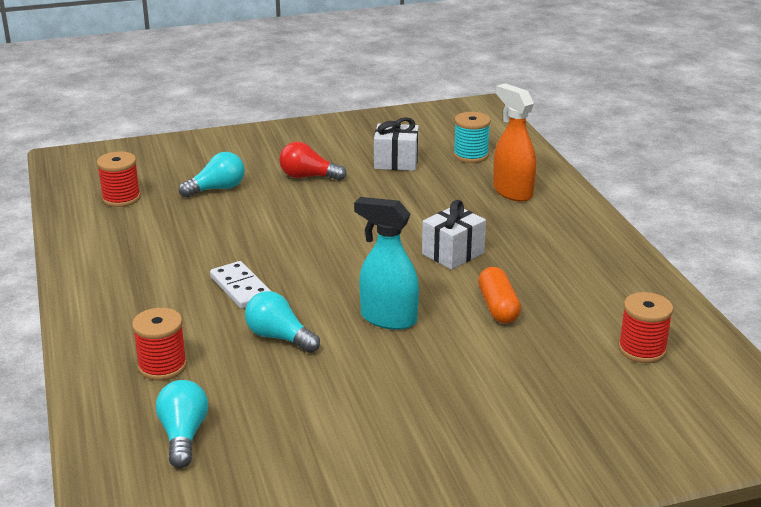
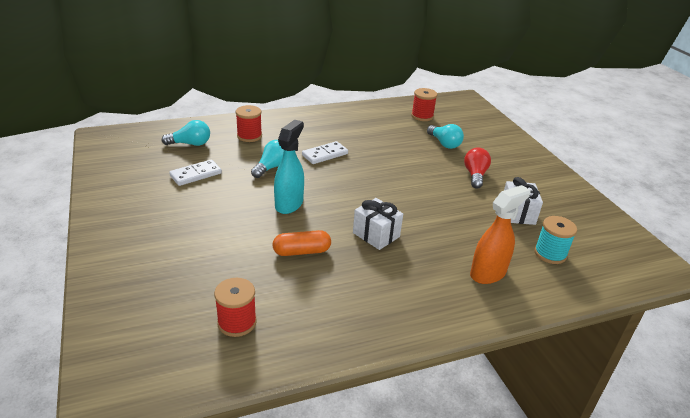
camera: 85 degrees right, 5 degrees up
(301, 416) = (196, 174): none -> white domino

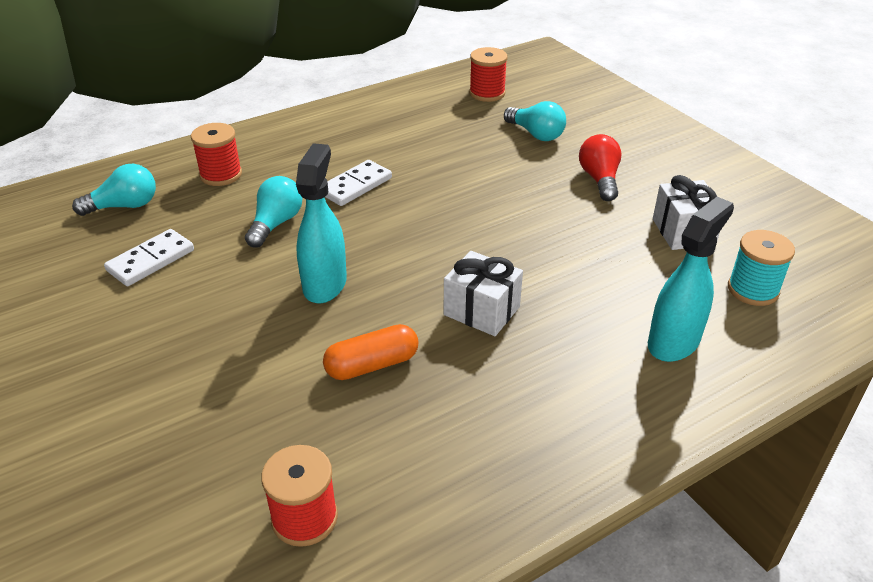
camera: 10 degrees left, 5 degrees up
(488, 273) = (674, 342): orange spray bottle -> turquoise spray bottle

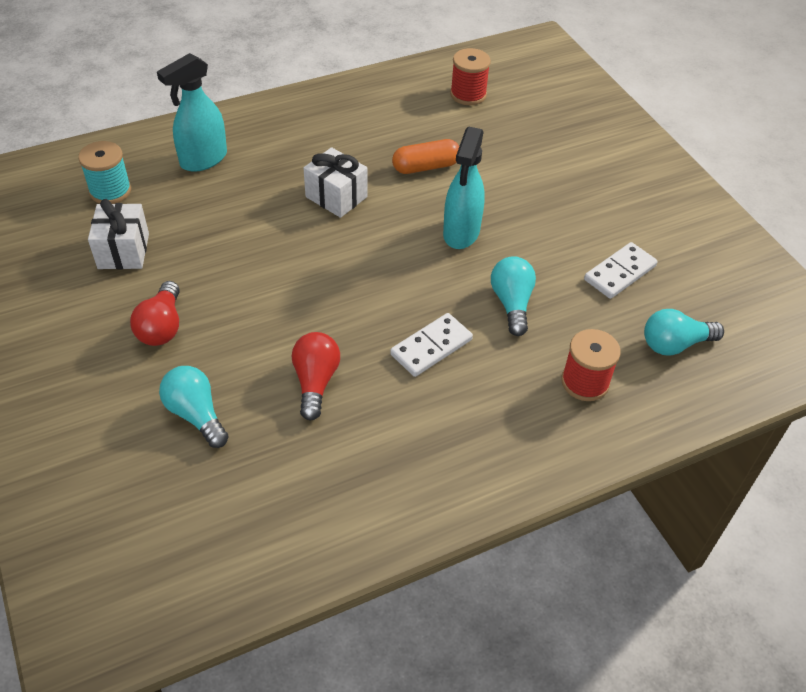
camera: 175 degrees left, 10 degrees up
(276, 223) = (512, 303): turquoise light bulb -> turquoise light bulb turned 150 degrees clockwise
(451, 157) = (315, 382): none -> red light bulb
(487, 93) = (225, 521): red spool -> none

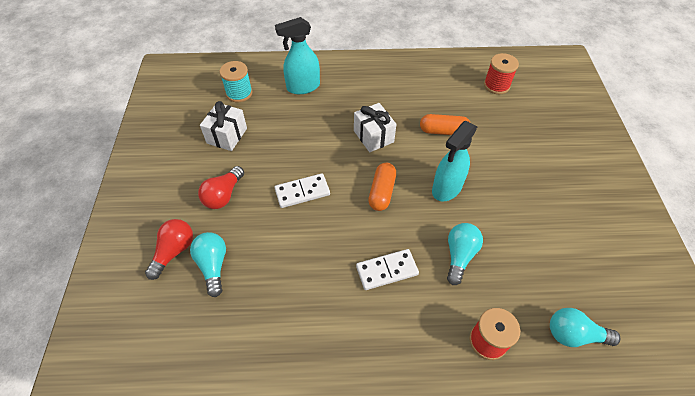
camera: 25 degrees right, 5 degrees up
(315, 382) = (297, 269): red light bulb -> red light bulb (174, 251)
(381, 260) = (382, 192): none -> orange capsule
(619, 273) = (553, 258): white domino -> white domino (302, 192)

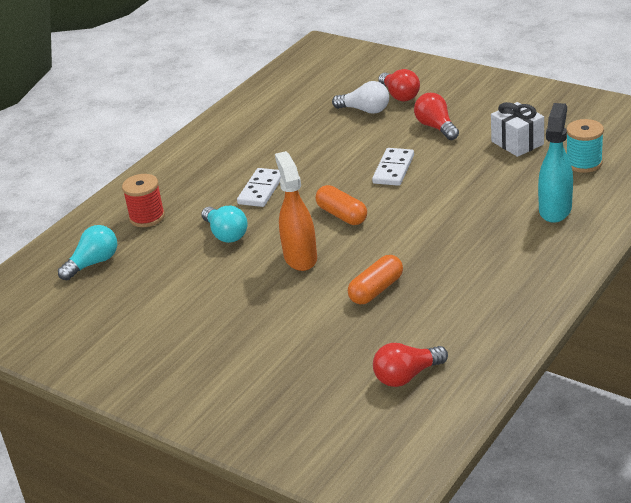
camera: 130 degrees right, 20 degrees down
(213, 265) = (365, 110): turquoise light bulb -> white light bulb
(373, 136) = (421, 235): white gift -> none
(446, 188) = (300, 258): turquoise spray bottle -> orange spray bottle
(496, 85) = (407, 376): red spool -> red light bulb

